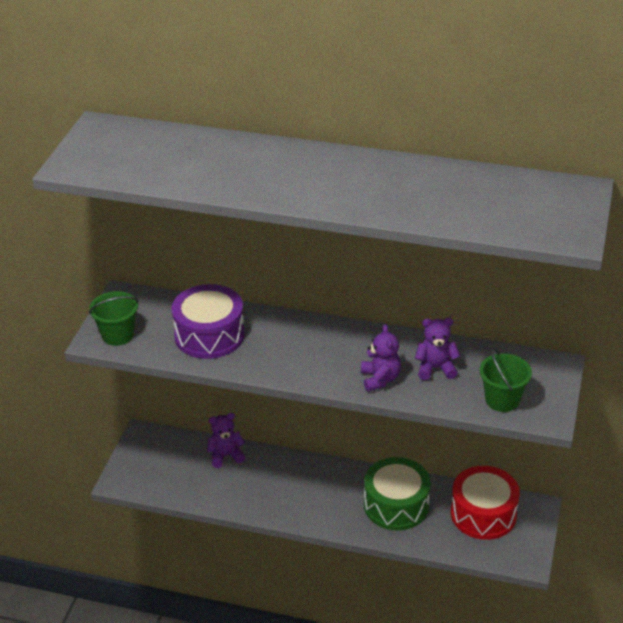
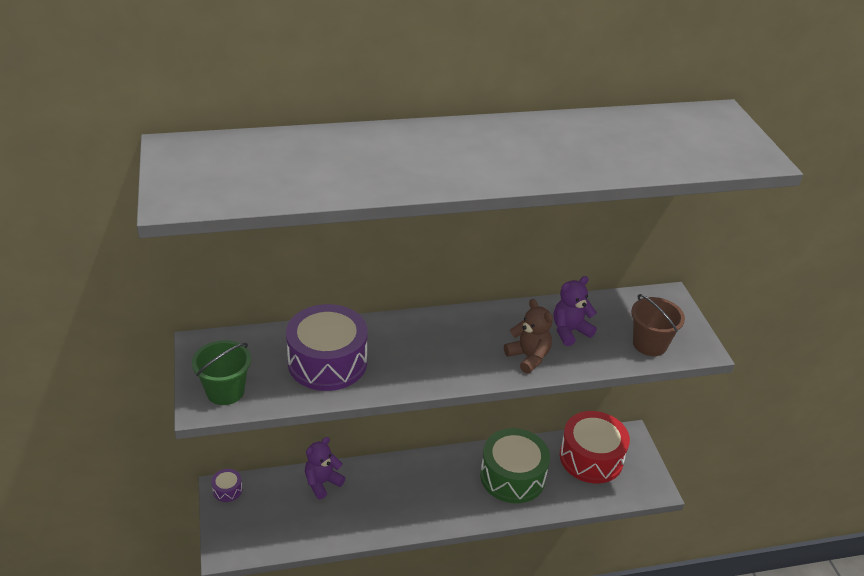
camera: 30 degrees left, 0 degrees up
(146, 436) = (227, 490): none -> purple drum
(380, 379) = (528, 357): purple teddy bear -> brown teddy bear
(502, 400) = (649, 344): green bucket -> brown bucket

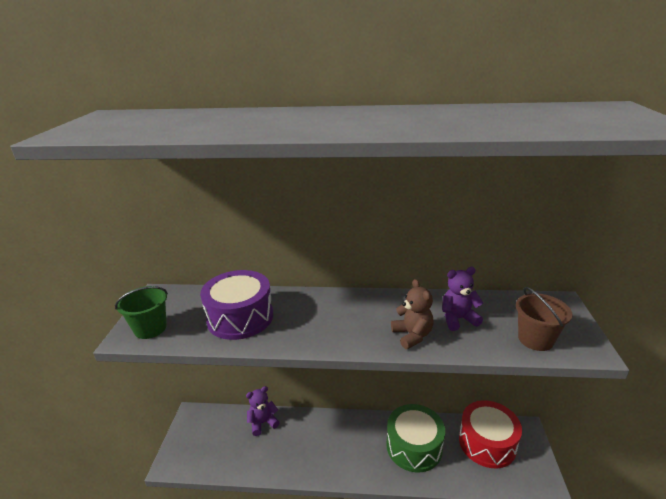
camera: 20 degrees right, 10 degrees down
(227, 490) = (195, 415): purple drum -> none

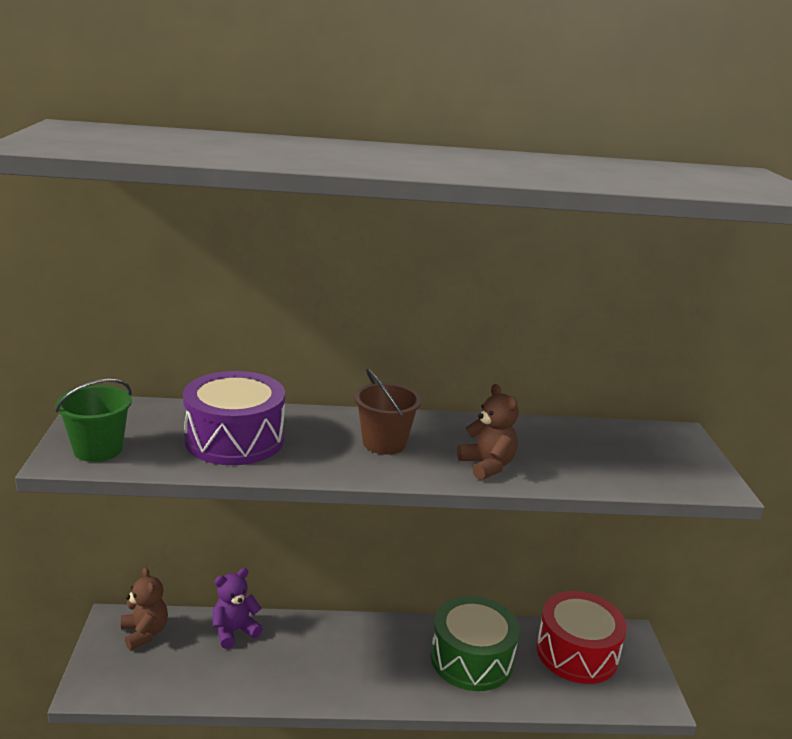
camera: 10 degrees left, 5 degrees down
(208, 423) = (145, 633): none -> brown teddy bear
(458, 319) = (547, 449): purple teddy bear -> none
(535, 339) = (649, 473): brown bucket -> brown bucket (384, 443)

